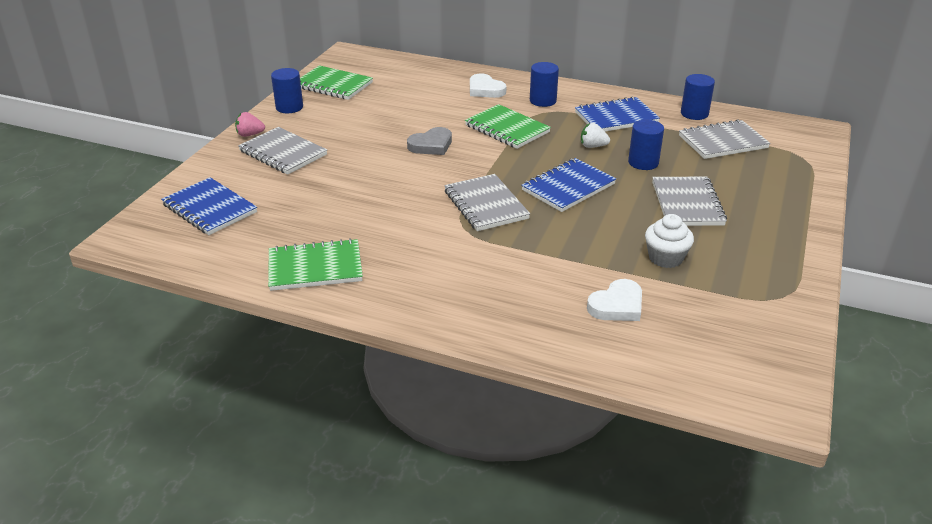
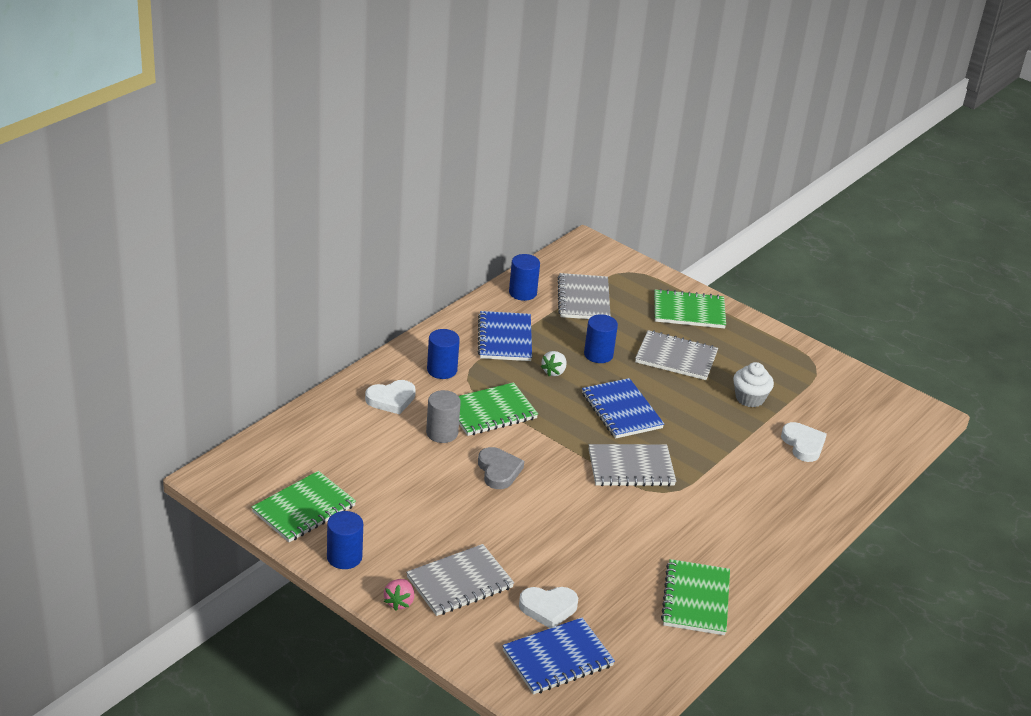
camera: 75 degrees left, 0 degrees up
(269, 195) = (548, 608): none -> white heart
(460, 115) = (442, 433): none -> grey cylinder
(778, 199) = (689, 311): none -> green notebook

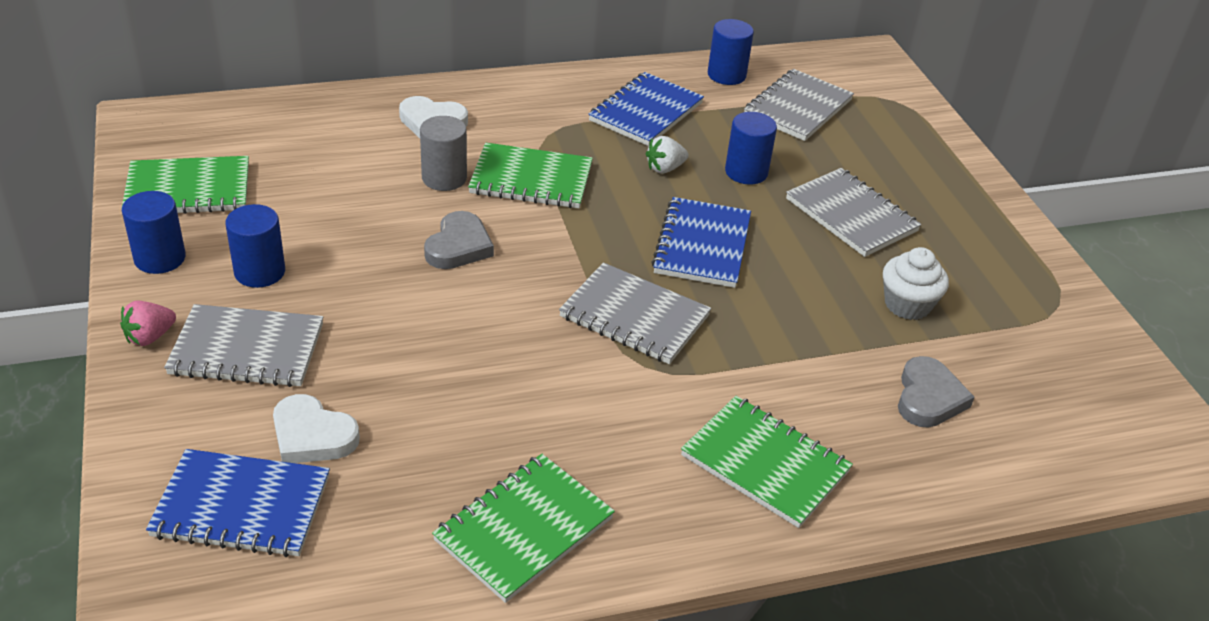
camera: 35 degrees right, 5 degrees up
(442, 370) = (528, 115): blue cylinder -> blue cylinder (260, 272)
(689, 311) = (930, 171): green notebook -> green notebook (765, 463)
(803, 444) = (928, 397): white heart -> grey heart

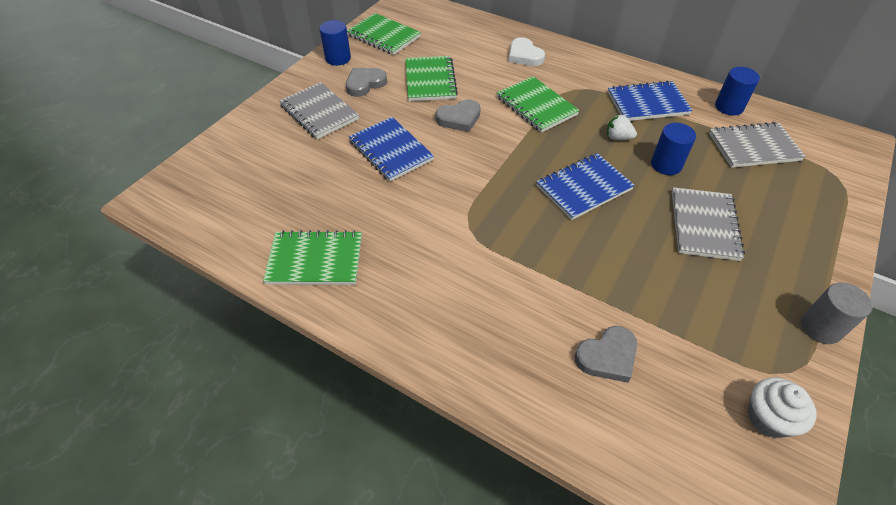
camera: 50 degrees right, 10 degrees up
(150, 337) = (295, 87): pink strawberry -> none
(241, 507) = (236, 172): blue notebook -> blue notebook (390, 151)
(260, 272) = (365, 84): blue cylinder -> grey heart
(312, 435) = (295, 162): white heart -> none
(444, 178) = (495, 84): grey cylinder -> grey cylinder (820, 327)
(634, 317) = (497, 200): grey notebook -> none
(765, 463) = (461, 317): green notebook -> green notebook (430, 80)
(907, 304) = (670, 297): white cupcake -> white cupcake (768, 418)

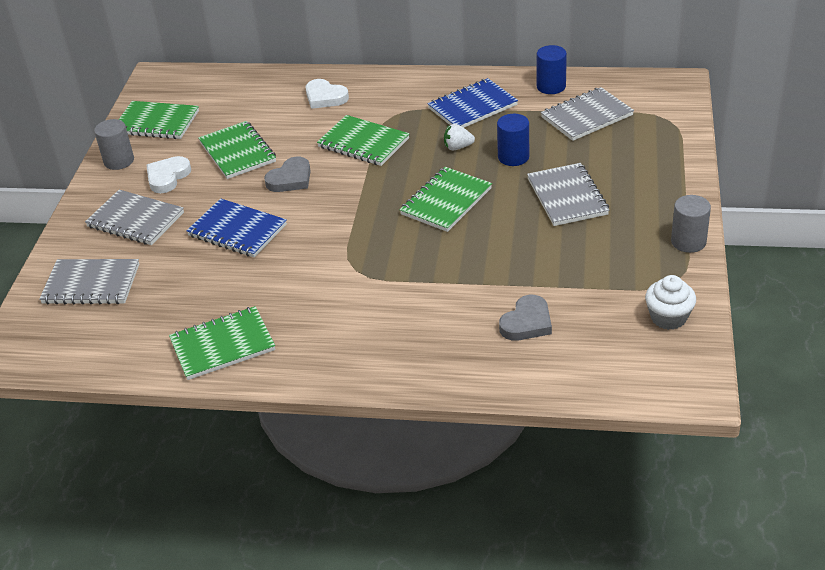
camera: 20 degrees left, 10 degrees down
(251, 157) = (91, 284): none -> grey notebook
(338, 58) = (119, 161): blue cylinder -> grey cylinder
(365, 84) = (167, 177): grey heart -> white heart
(583, 188) = (446, 201): blue notebook -> green notebook

